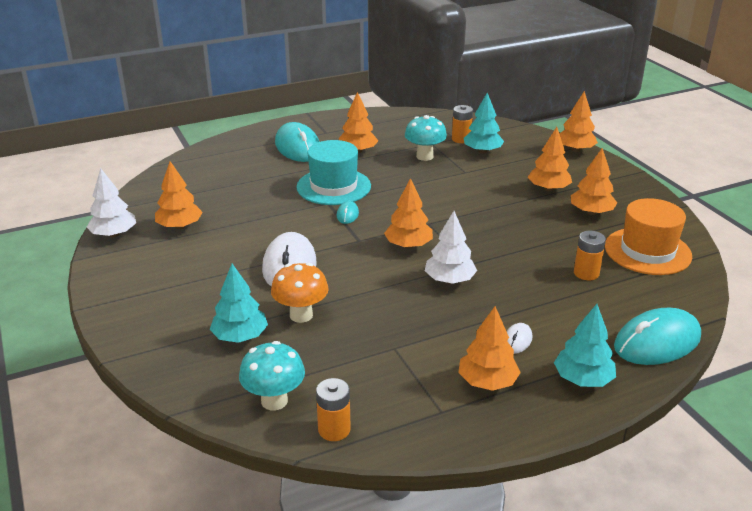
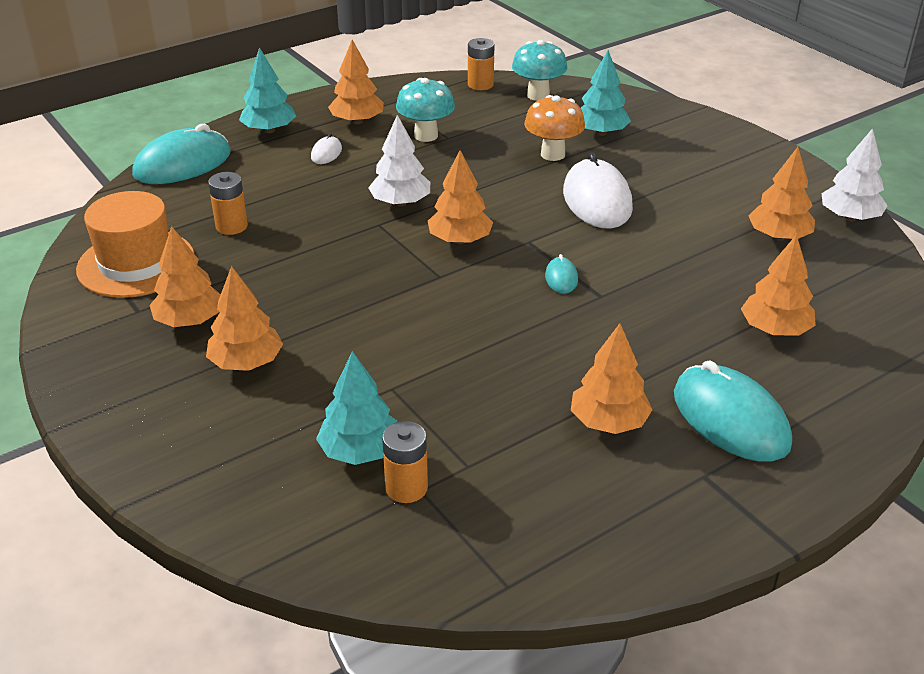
camera: 170 degrees right, 5 degrees up
(333, 186) = (608, 328): turquoise hat -> none
(424, 156) = (474, 421): turquoise mushroom -> turquoise mushroom (426, 136)
(575, 150) = (162, 481): orange tree -> orange tree (775, 330)

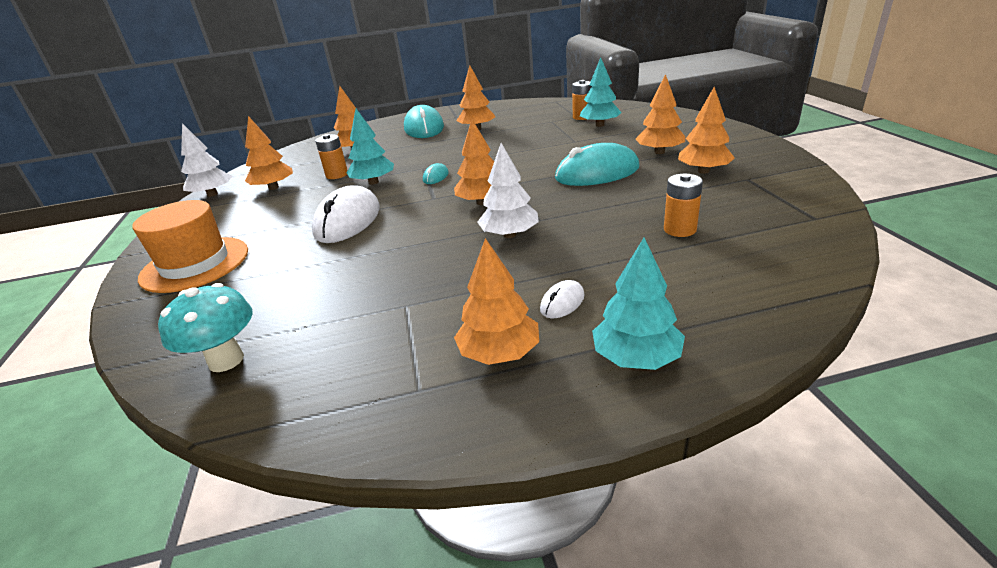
camera: 155 degrees left, 5 degrees down
(136, 263) = (766, 207): orange hat -> orange hat (195, 264)
(183, 164) = (761, 312): turquoise mouse -> turquoise mouse (597, 173)
(426, 136) = (428, 311): turquoise mushroom -> none
(480, 84) = (267, 403): orange battery -> orange battery (337, 175)
(552, 154) = (326, 266): orange mushroom -> none
(600, 132) = (247, 286): turquoise tree -> turquoise tree (373, 182)

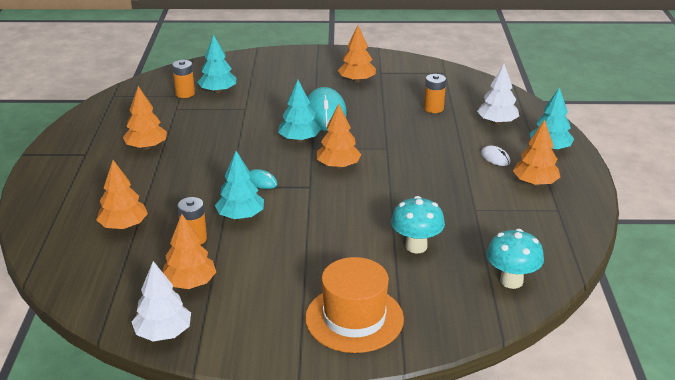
camera: 80 degrees left, 0 degrees up
(317, 276) = (416, 246): none -> turquoise mushroom
(348, 220) = (322, 232): white mouse -> none
(424, 128) = (98, 177): turquoise mouse -> none
(509, 235) = (403, 162): white tree -> white tree (497, 122)
(528, 174) = (299, 139): none -> turquoise tree
(659, 152) = (308, 84): orange tree -> none

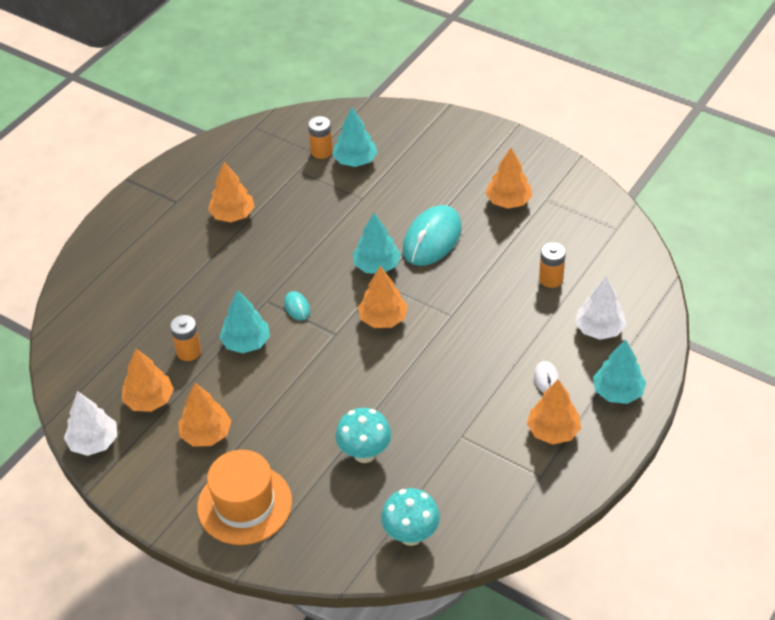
camera: 35 degrees right, 15 degrees up
(123, 226) = (145, 308): orange tree -> orange tree (206, 434)

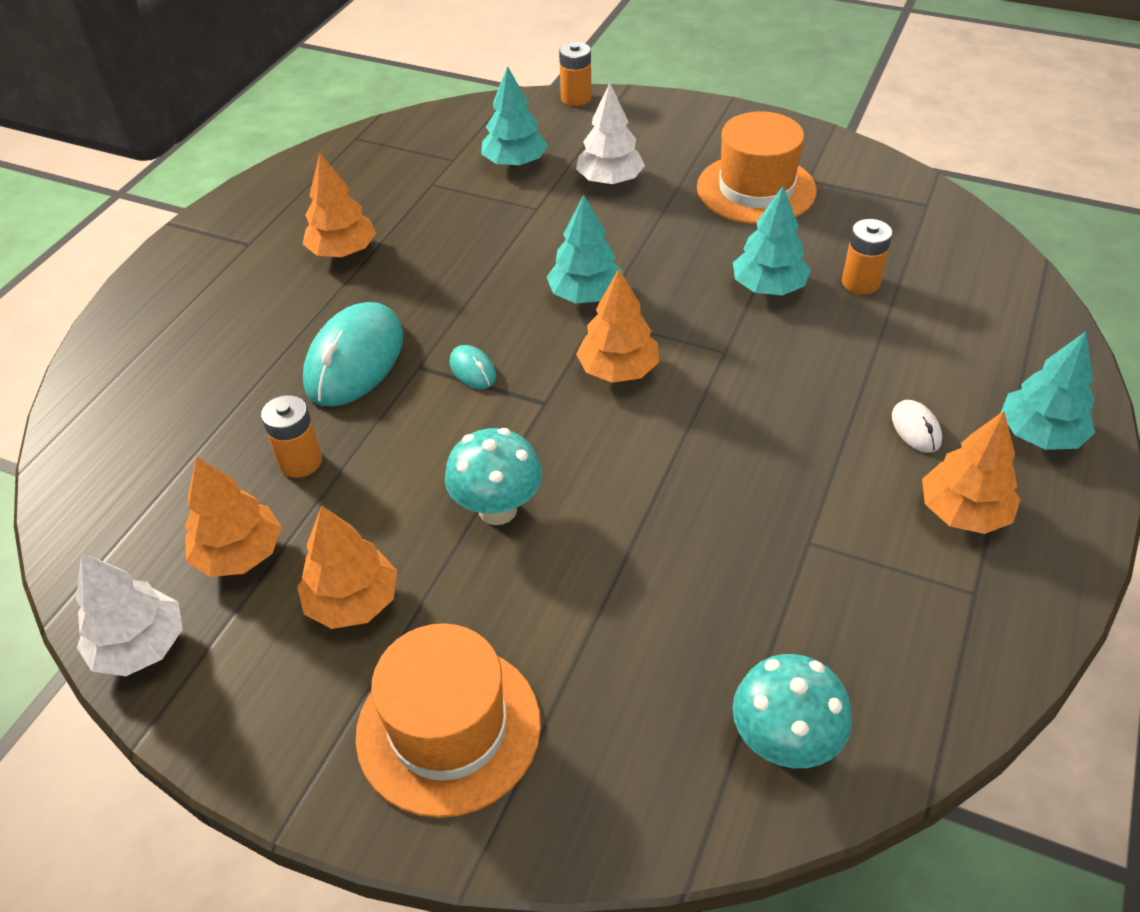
camera: 10 degrees left, 0 degrees up
(246, 342) = (398, 434): turquoise tree -> turquoise tree (768, 287)
(321, 151) = (462, 157): orange battery -> orange battery (576, 98)
(364, 453) = (650, 596): turquoise mushroom -> turquoise mushroom (497, 509)
(432, 239) = (660, 249): turquoise mouse -> turquoise mouse (355, 360)
(508, 201) = (756, 189): orange tree -> orange hat
(599, 329) = (966, 344): white tree -> white tree (610, 181)

